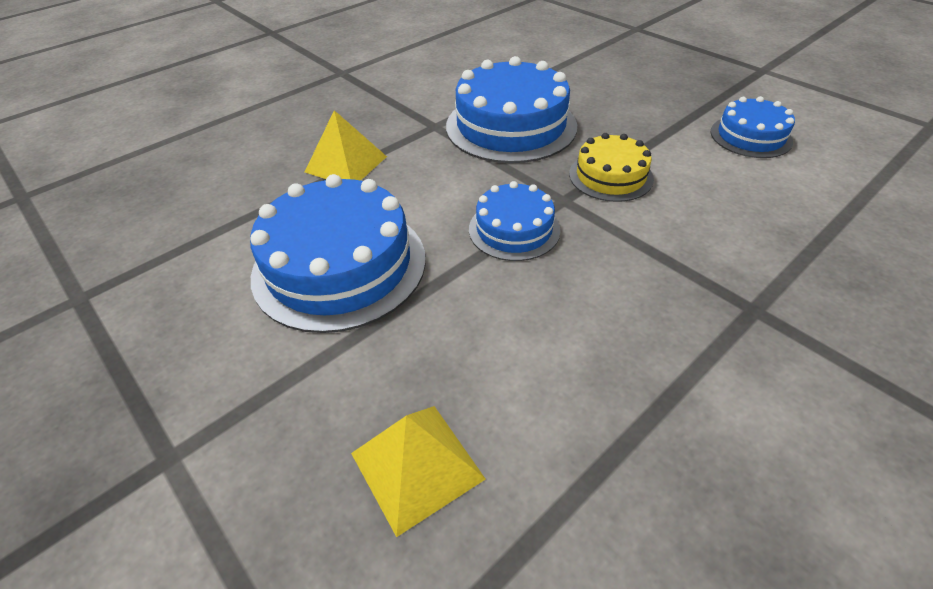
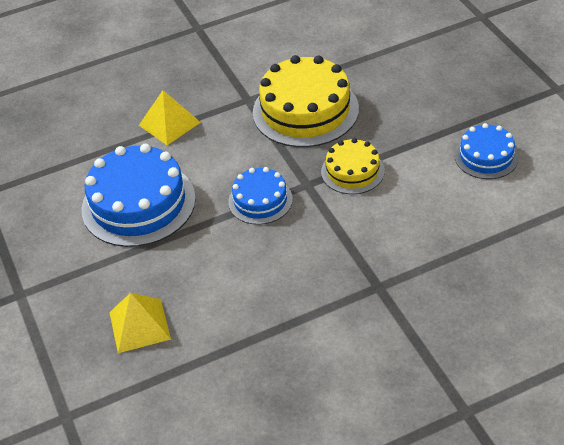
camera: 20 degrees right, 0 degrees up
(511, 126) = (305, 110): blue cake -> yellow cake

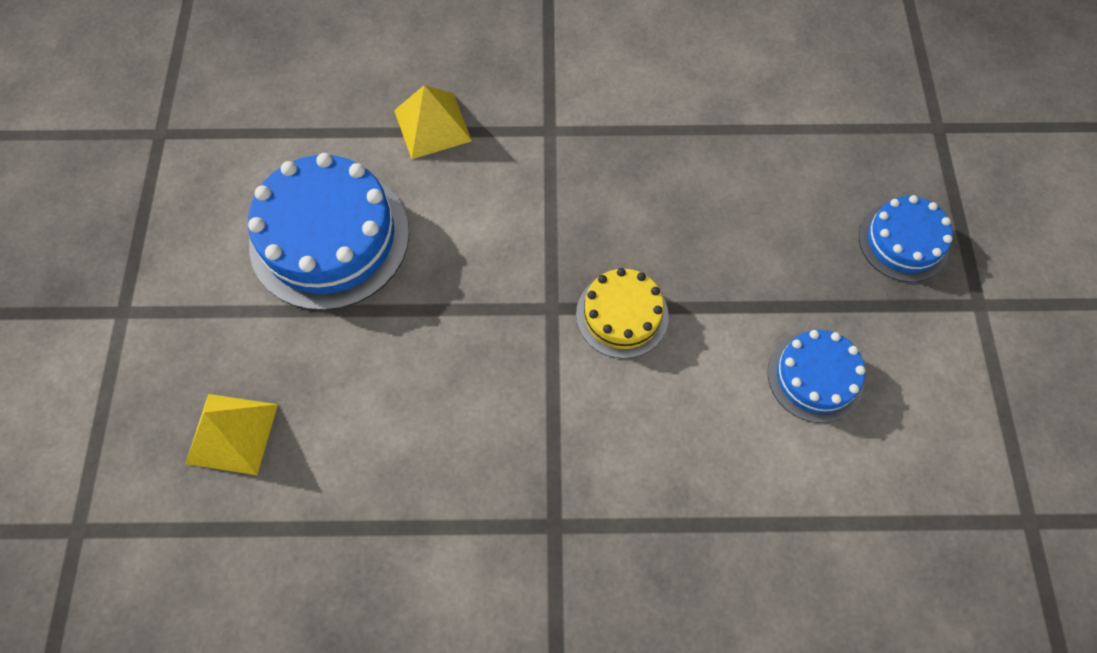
camera: 20 degrees right, 20 degrees up
(260, 200) = (479, 306): blue cake -> blue cake (903, 242)
(305, 110) = (614, 183): yellow cake -> none

